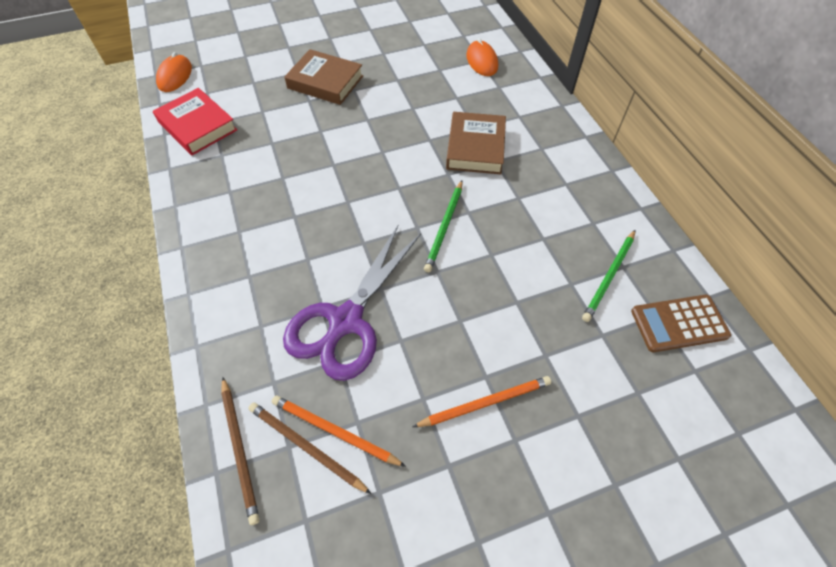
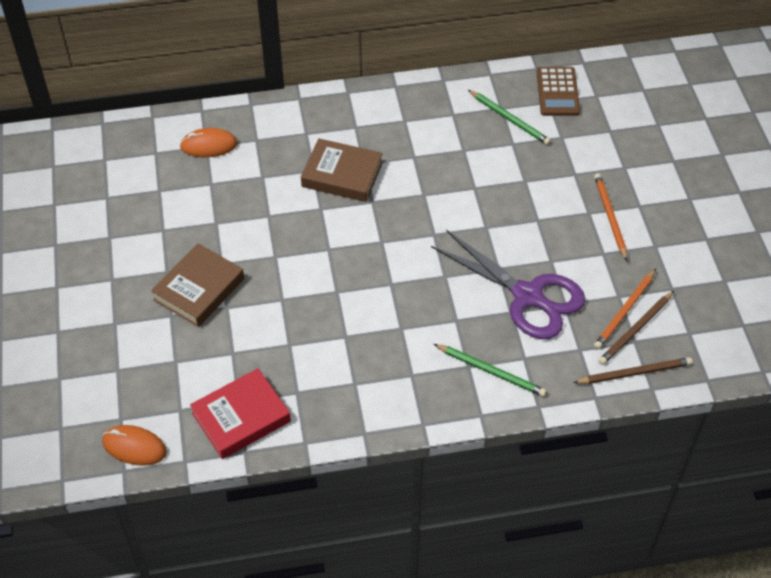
camera: 80 degrees left, 5 degrees down
(444, 227) = (438, 214): green pencil -> green pencil (491, 371)

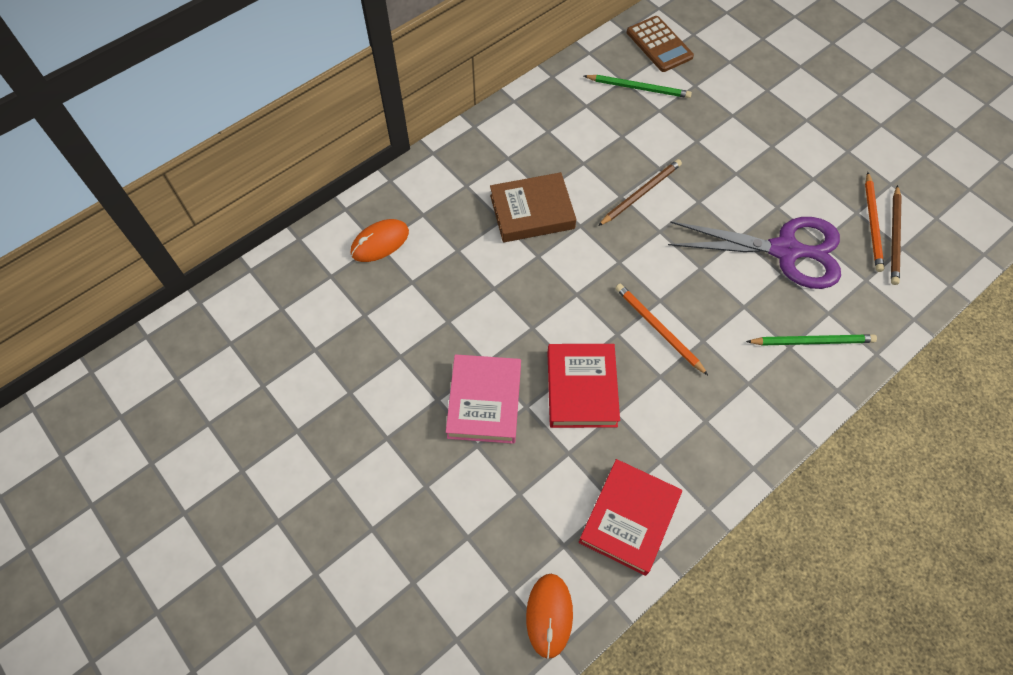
camera: 30 degrees left, 10 degrees up
(134, 447) = (549, 615): orange mouse -> orange mouse turned 75 degrees counterclockwise
(199, 289) = (484, 401): brown book -> pink book
(278, 315) = (581, 388): none -> red book
(610, 217) = (792, 141): orange pencil -> orange pencil (658, 329)
(635, 373) = (925, 278): brown pencil -> brown pencil (641, 193)

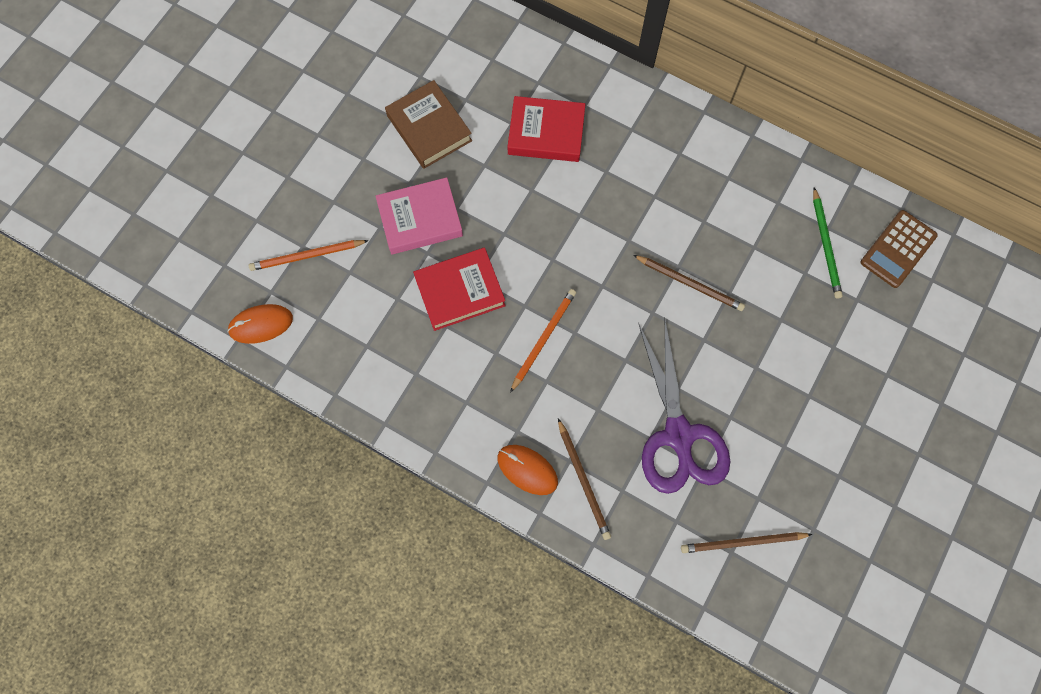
camera: 70 degrees right, 10 degrees up
(380, 242) = (540, 83): orange mouse -> orange mouse (527, 470)
(532, 212) = (626, 194): brown book -> brown book (429, 128)
(629, 518) = (356, 362): red book -> red book (546, 133)
(812, 341) = (583, 481): green pencil -> brown pencil
(872, 224) = (750, 517): orange pencil -> orange pencil (307, 256)

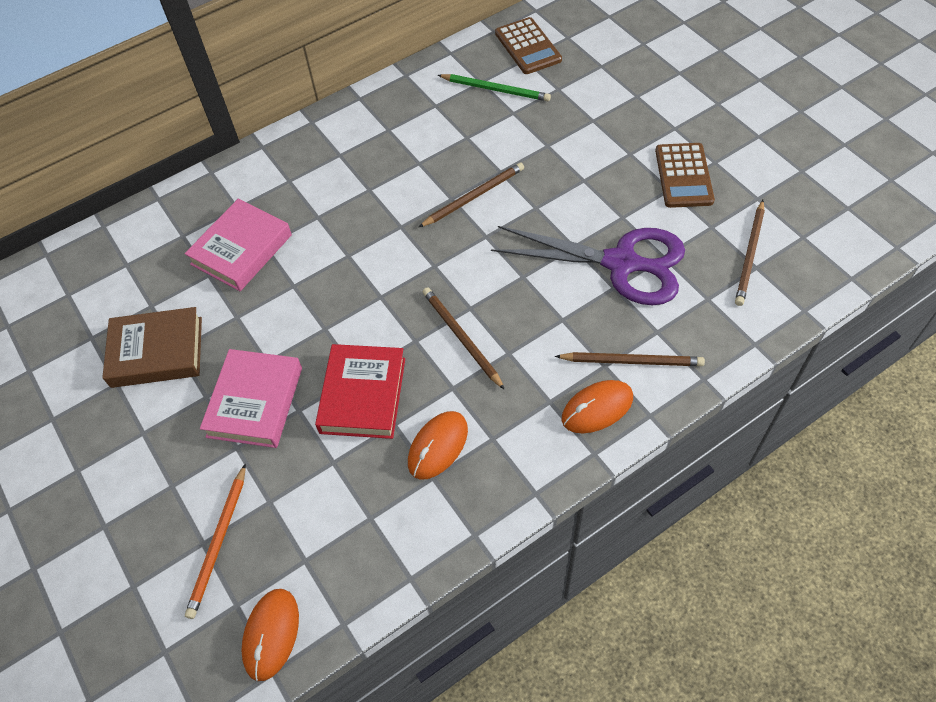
camera: 60 degrees left, 15 degrees down
(442, 366) = (438, 446): none -> orange mouse
(543, 339) = (461, 337): orange pencil -> brown pencil
(546, 133) = (241, 249): red book -> pink book
(806, 453) = (684, 176): none -> brown calculator

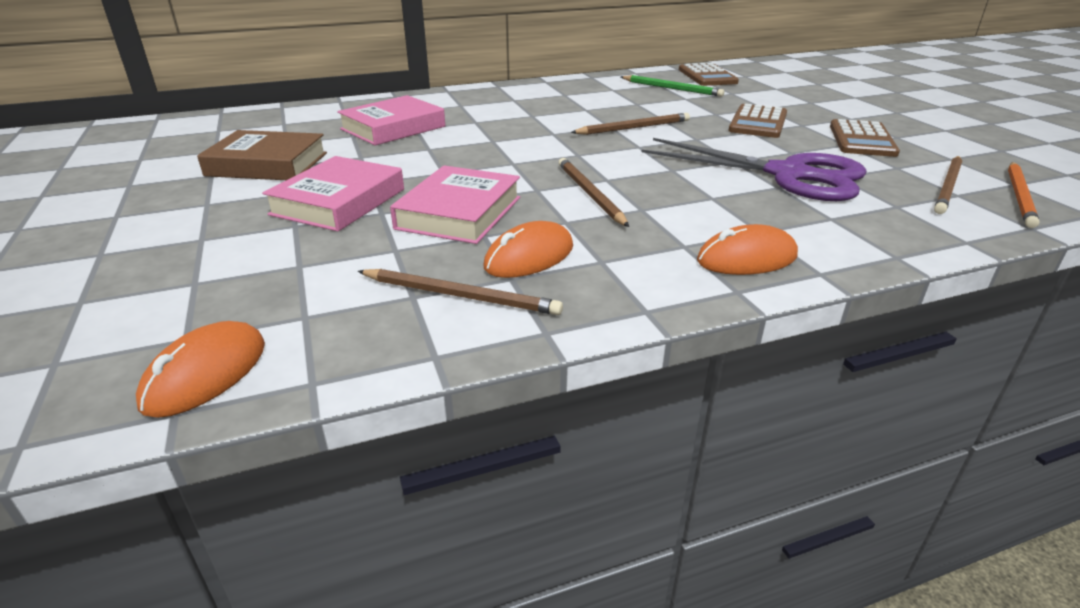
camera: 10 degrees right, 25 degrees down
(218, 542) = (213, 285): orange pencil -> orange pencil (1019, 196)
(363, 395) = (459, 213): red book -> pink book
(589, 158) = (758, 122): none -> brown calculator
(632, 361) = (797, 233): brown pencil -> brown pencil (460, 296)

